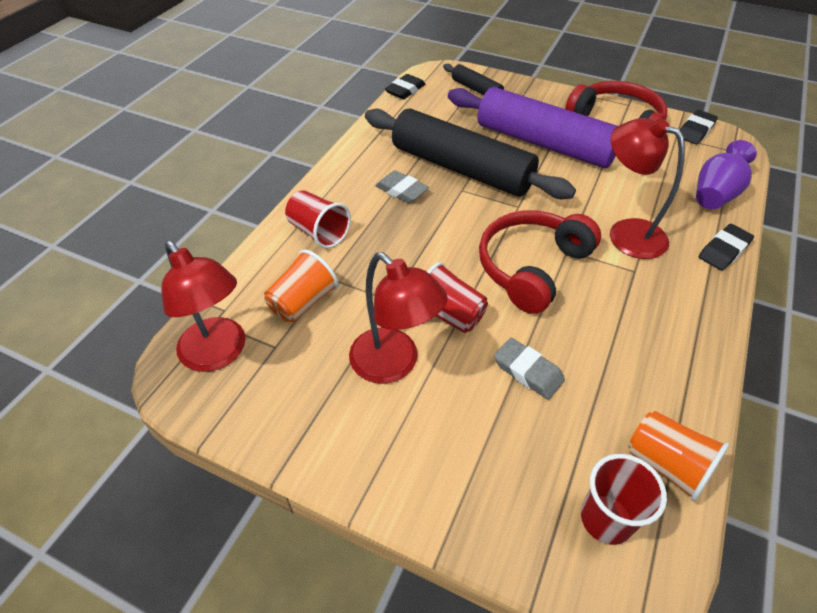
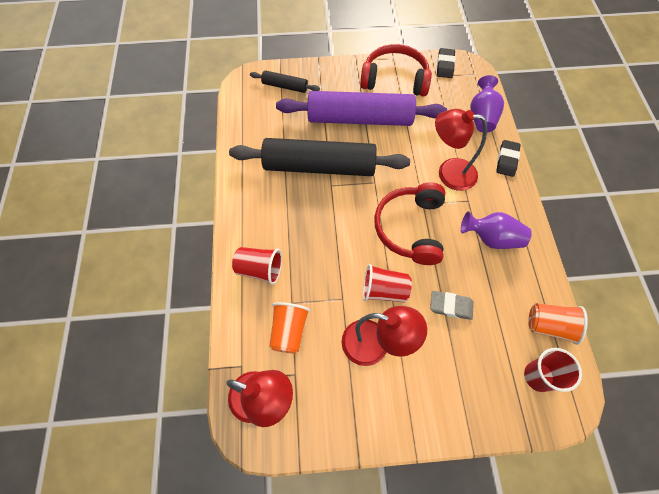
camera: 30 degrees left, 15 degrees up
(401, 190) = (292, 205): grey eraser -> none
(405, 90) = (234, 108): black eraser -> none
(642, 324) = (491, 238): none -> purple vase

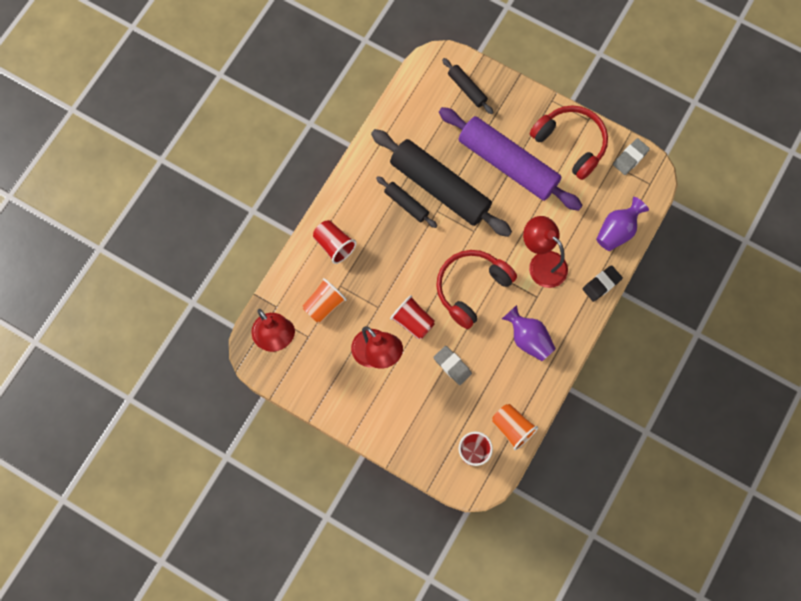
camera: 35 degrees right, 10 degrees up
(300, 195) = (406, 204): none -> black rolling pin
(445, 65) = (630, 158): black eraser -> grey eraser

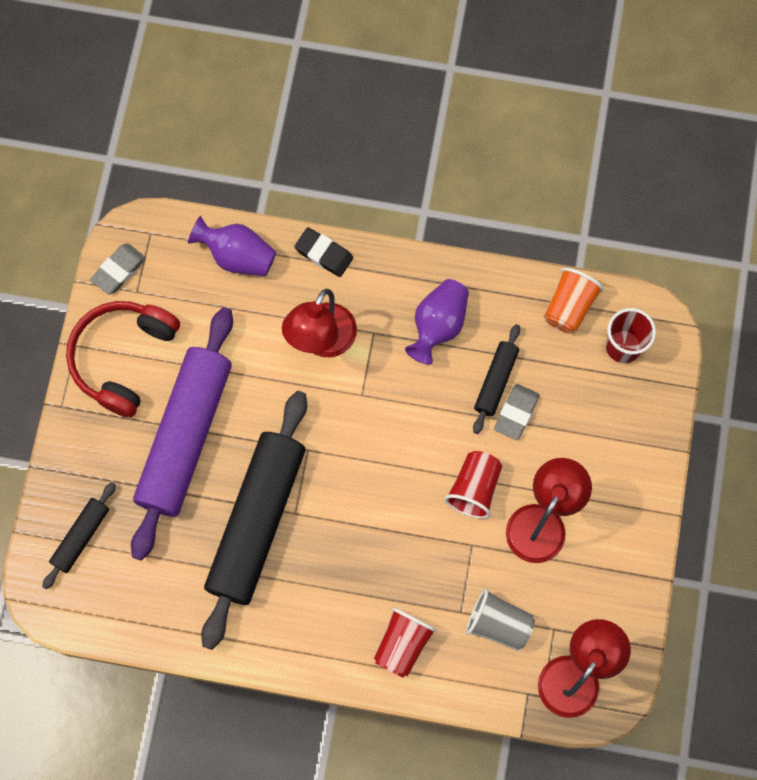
camera: 110 degrees left, 0 degrees up
(324, 305) = (498, 624): orange cup -> grey cup
(406, 204) = (300, 561): black rolling pin -> black rolling pin (495, 381)
(471, 288) = (394, 425): red headphones -> none
(630, 158) = (119, 270): grey eraser -> grey eraser turned 75 degrees counterclockwise

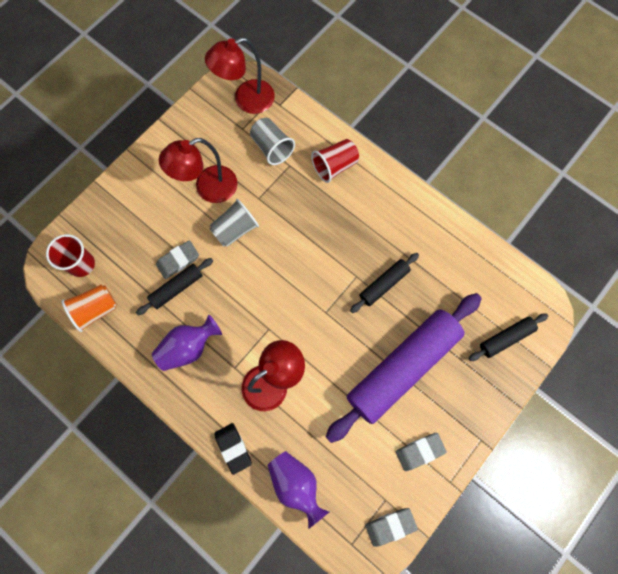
camera: 150 degrees left, 0 degrees up
(123, 358) = (420, 451): red headphones -> grey eraser
(257, 521) = (384, 284): black rolling pin -> black rolling pin, size x0.46
(474, 489) = (235, 229): red cup -> grey cup

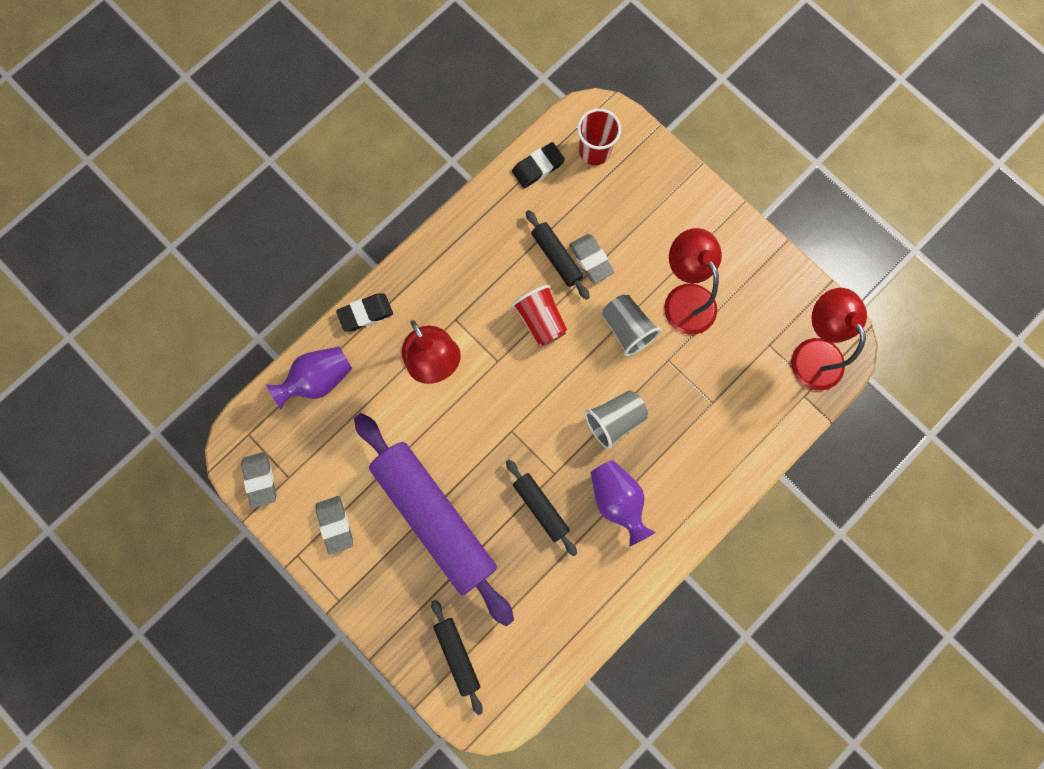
camera: 95 degrees right, 5 degrees up
(96, 310) = (538, 167): orange cup -> black eraser
(188, 347) = (484, 269): purple vase -> purple vase (617, 500)
(272, 148) = (739, 382): grey cup -> grey cup (614, 420)
(334, 166) = (708, 462): red cup -> red cup (540, 320)

